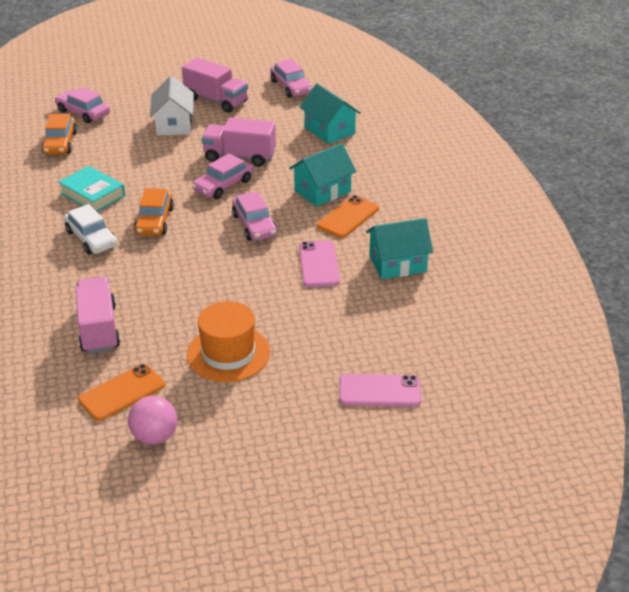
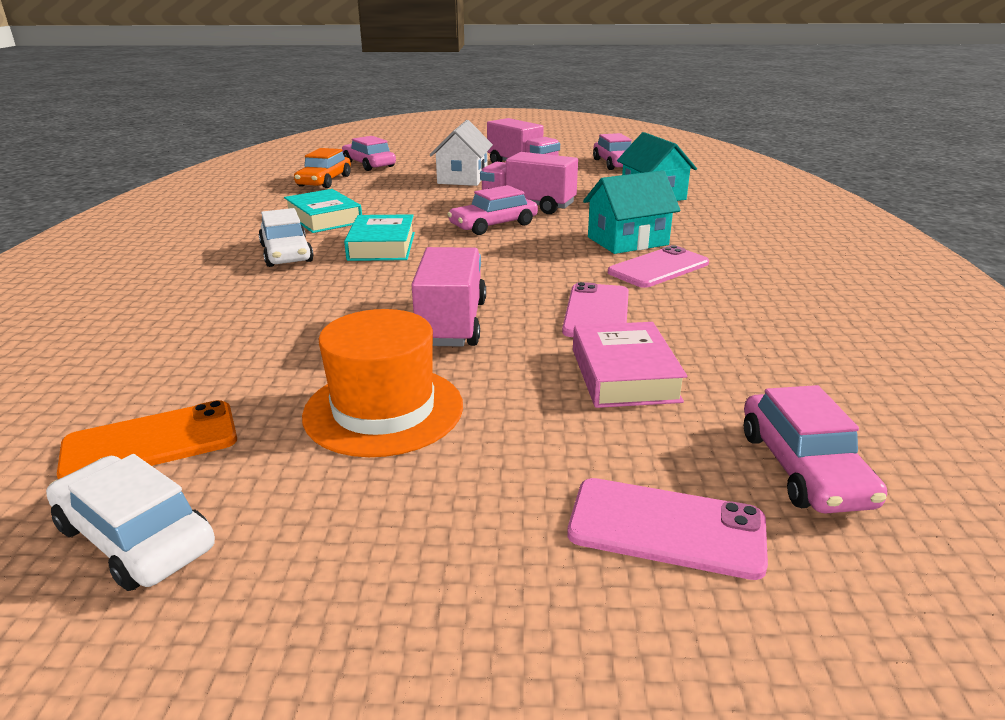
camera: 15 degrees right, 10 degrees down
(99, 329) = (202, 347): pink truck -> pink truck (452, 323)
(154, 221) = (382, 246): orange car -> turquoise book
(154, 437) = (135, 537): pink ball -> white car
(254, 225) = (516, 262): pink car -> pink car (803, 468)
(345, 310) = (624, 375): none -> pink book
(348, 217) = (658, 268): orange phone -> pink phone
(397, 264) = (732, 326): turquoise house -> none

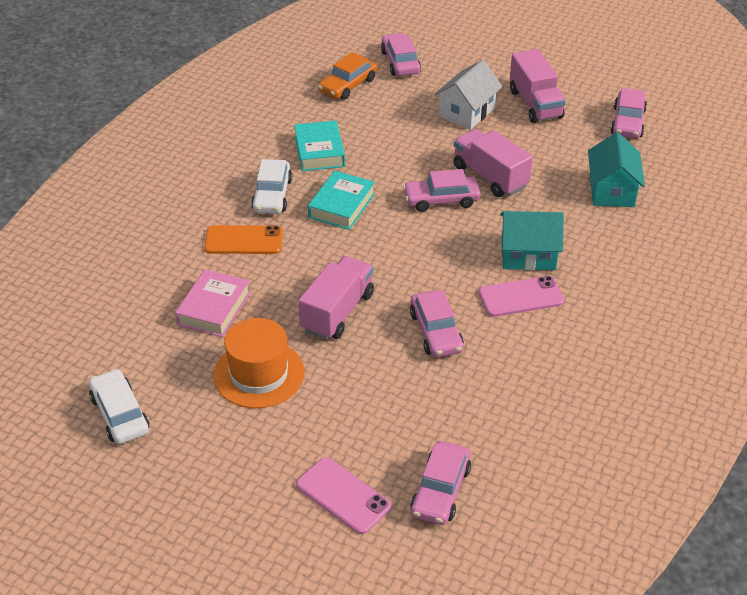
camera: 25 degrees right, 15 degrees up
(151, 443) = (140, 357): orange phone -> orange phone (244, 240)
(597, 312) = (436, 332): pink phone -> pink car
(624, 375) = (406, 393): pink book -> pink book (214, 308)

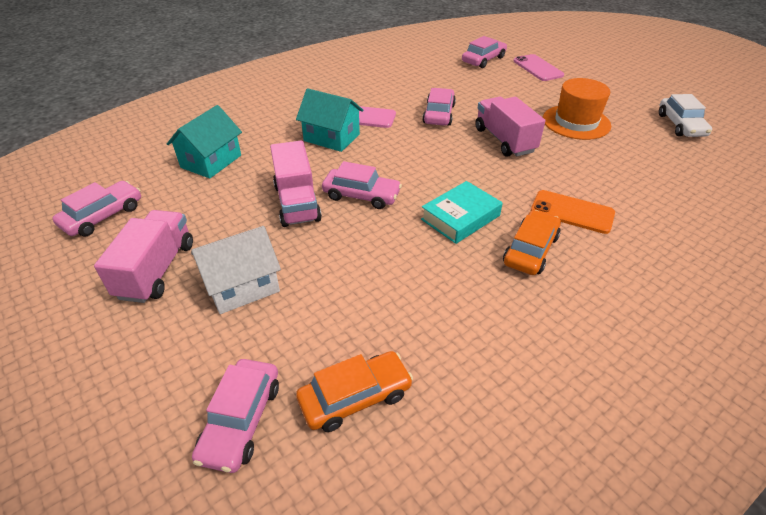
camera: 155 degrees left, 0 degrees up
(214, 308) = (607, 166): pink book -> none
(272, 195) = (530, 250): white car -> orange car
(319, 151) = (454, 289): turquoise book -> none
(337, 312) = (504, 140): pink truck -> pink truck turned 105 degrees clockwise

